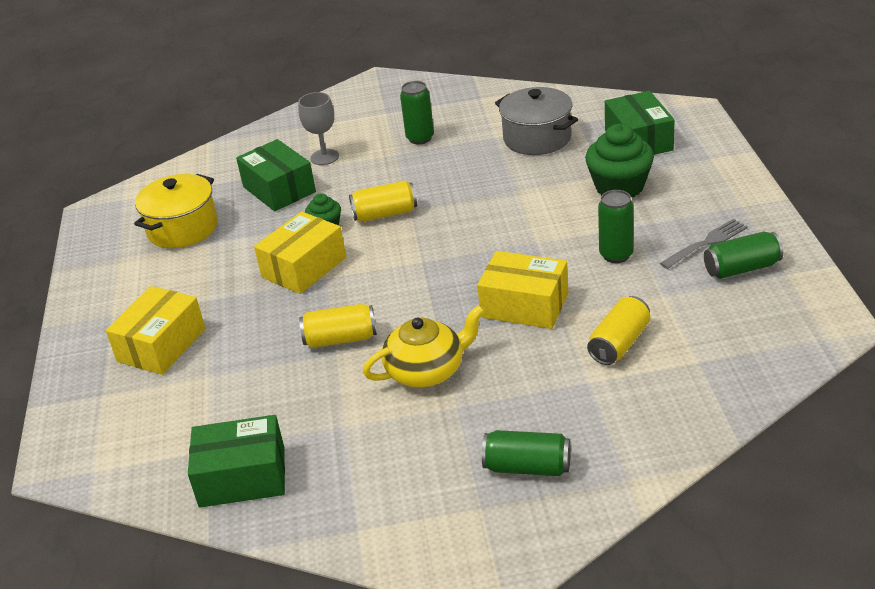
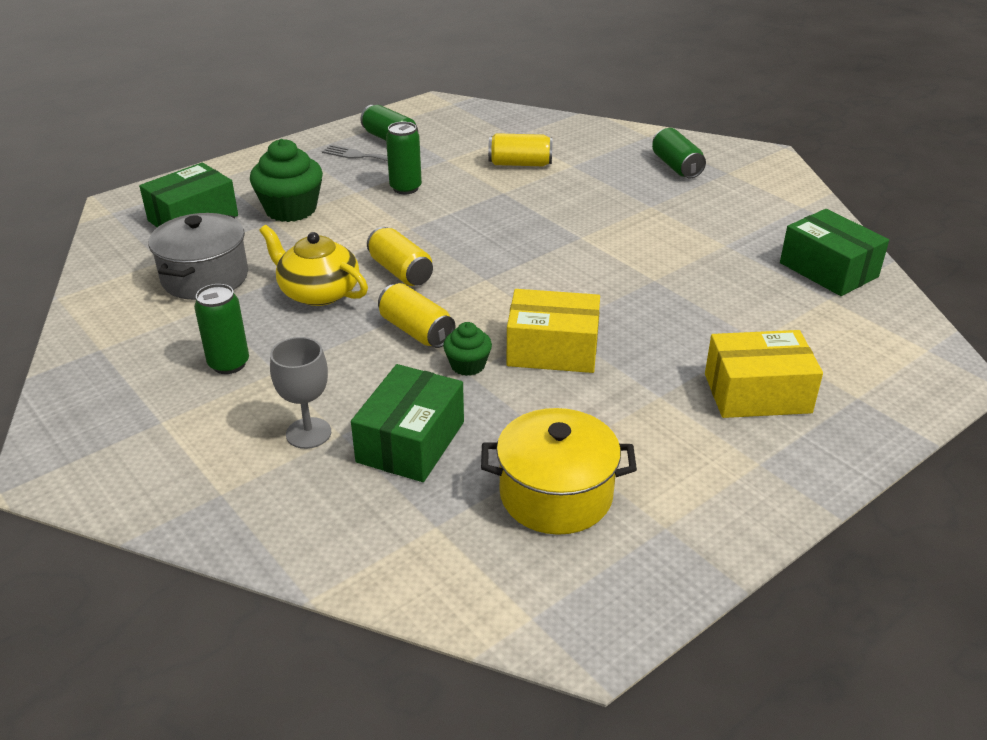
camera: 125 degrees left, 0 degrees up
(340, 339) = (634, 284): yellow can -> yellow can (400, 271)
(427, 370) = (628, 229): yellow teapot -> yellow teapot (318, 292)
(524, 305) = (508, 210): yellow box -> none

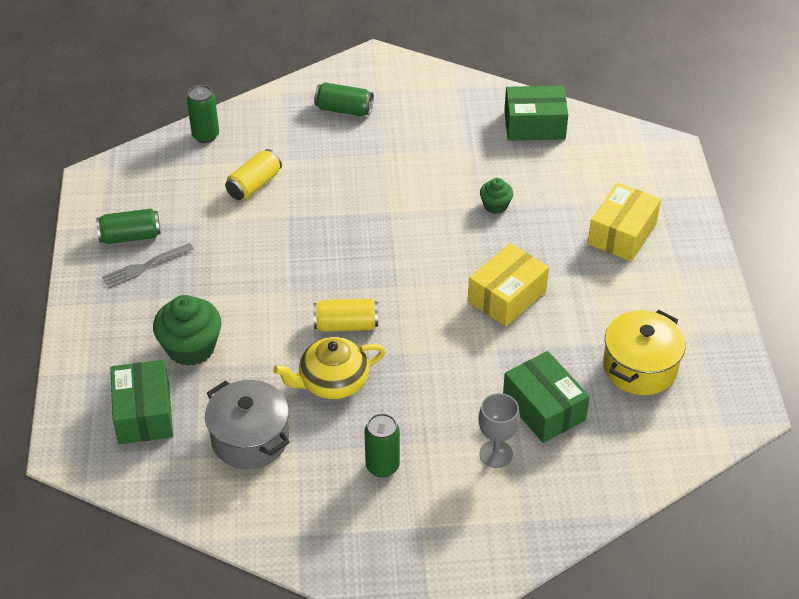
camera: 55 degrees left, 10 degrees up
(405, 188) = (225, 266): green can -> green can (205, 135)
(416, 331) = (428, 351): yellow can -> none
(468, 365) = (489, 344): green cupcake -> green cupcake (495, 205)

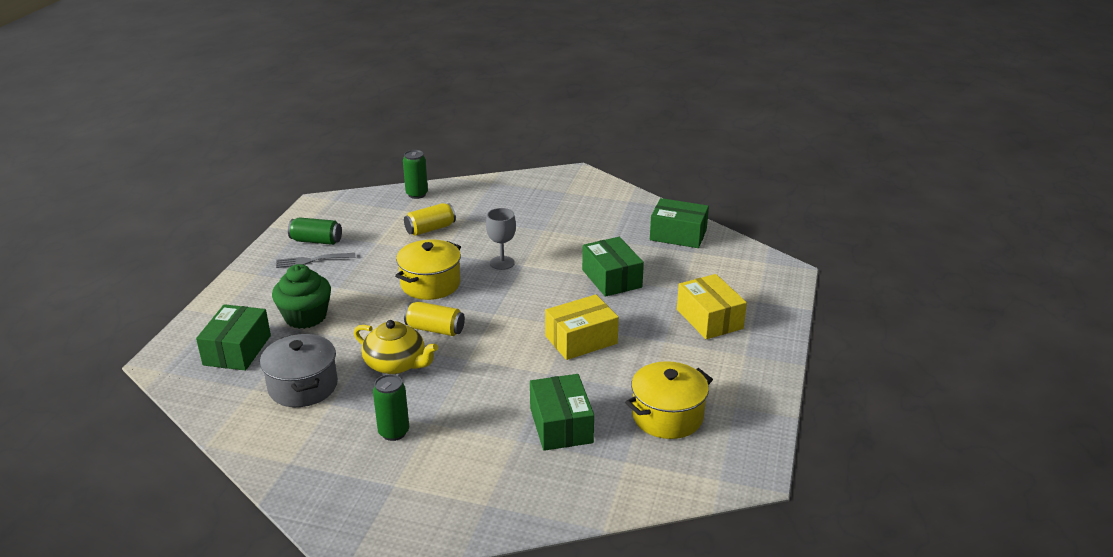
camera: 20 degrees right, 15 degrees down
(303, 265) = (430, 284): none -> yellow pot
(332, 382) = (396, 364): yellow teapot -> yellow teapot turned 150 degrees counterclockwise
(344, 109) = (531, 198): green can -> none
(495, 205) = (611, 278): green cupcake -> green box
(496, 454) = (496, 448): grey goblet -> grey goblet (502, 263)
(622, 234) = (709, 319): yellow box -> yellow box turned 75 degrees counterclockwise

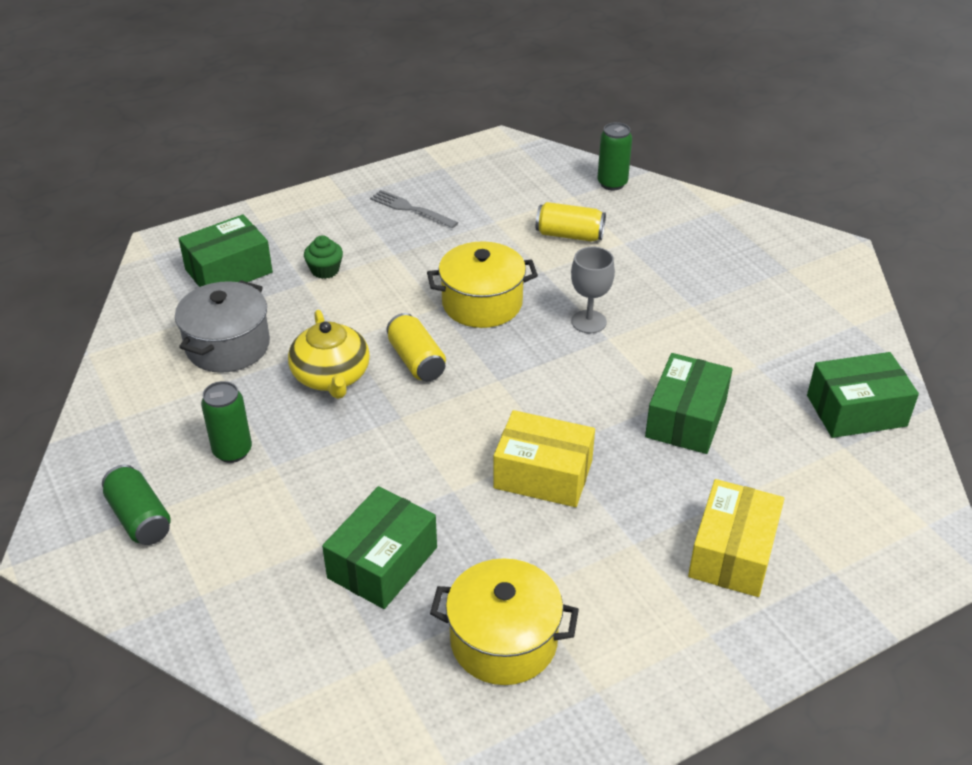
camera: 45 degrees right, 10 degrees up
(305, 317) = (325, 270): green cupcake -> green cupcake, size x0.54
(316, 241) = (443, 188): green can -> green can (140, 518)
(678, 235) = (856, 411): green box -> green box turned 75 degrees counterclockwise

